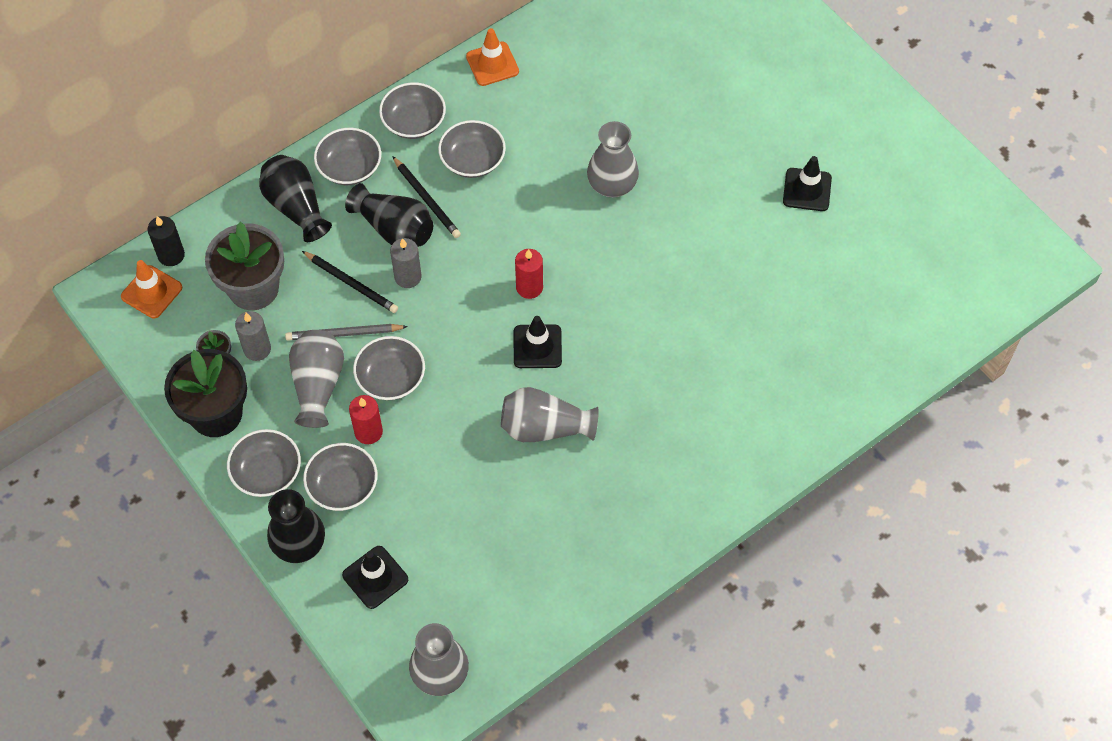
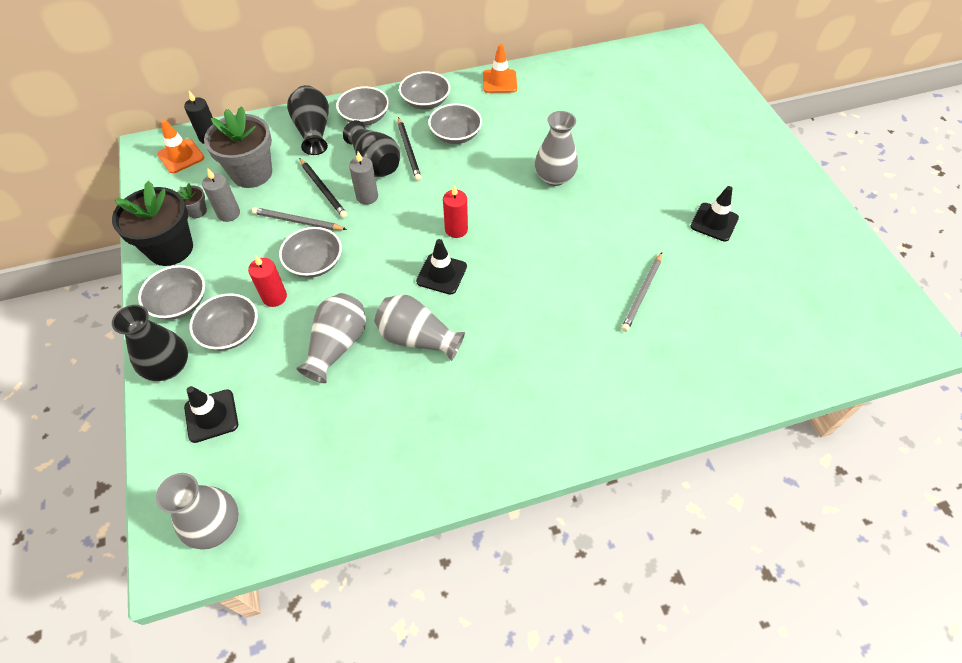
camera: 20 degrees right, 5 degrees down
(318, 385) = (257, 251): grey vase -> grey vase (337, 345)
(757, 301) = (642, 293): none -> grey pencil

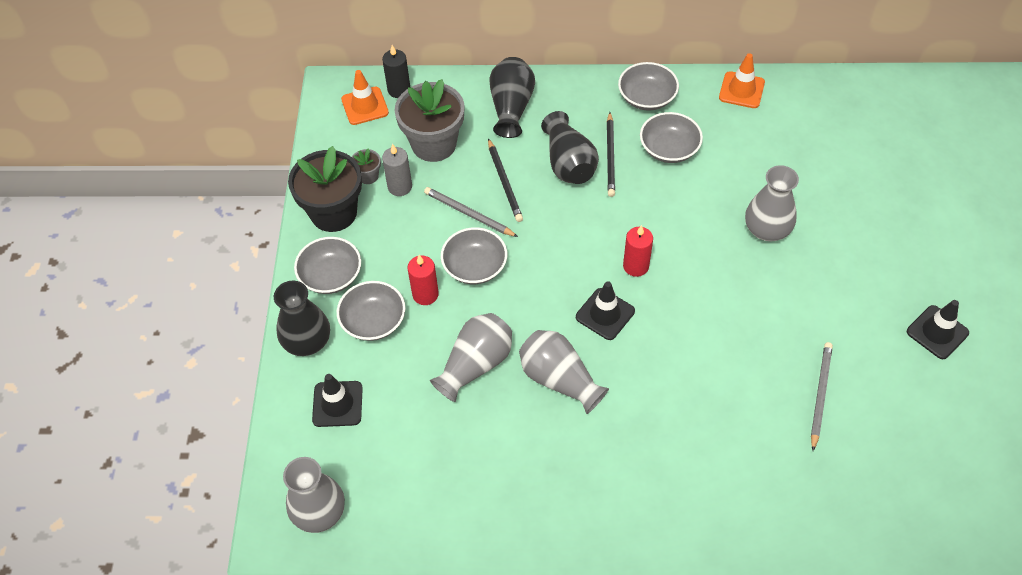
camera: 20 degrees right, 0 degrees up
(365, 117) = (572, 102): grey bowl -> none
(367, 196) = (549, 202): grey candle -> none
(642, 293) = (820, 395): grey pencil -> grey pencil turned 150 degrees clockwise

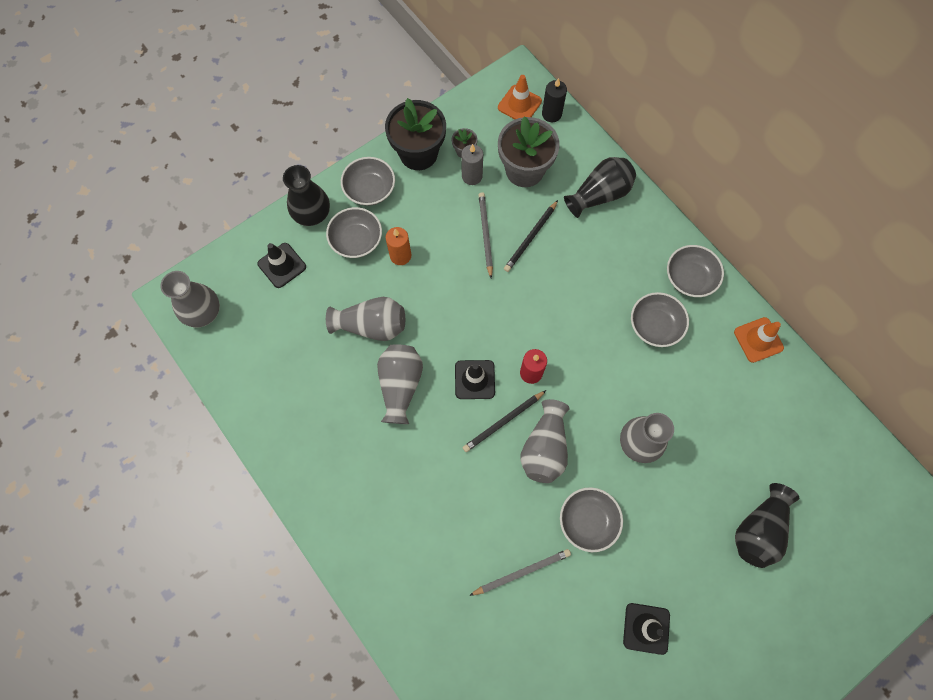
camera: 50 degrees right, 15 degrees up
(425, 294) = (400, 255): red candle -> orange candle
(475, 266) = (446, 269): grey bowl -> grey bowl (588, 521)
(568, 163) = (582, 267): black vase -> black vase (758, 529)
(610, 156) = (613, 290): black pencil -> black pencil (503, 422)
(716, 302) = (544, 448): none -> grey vase

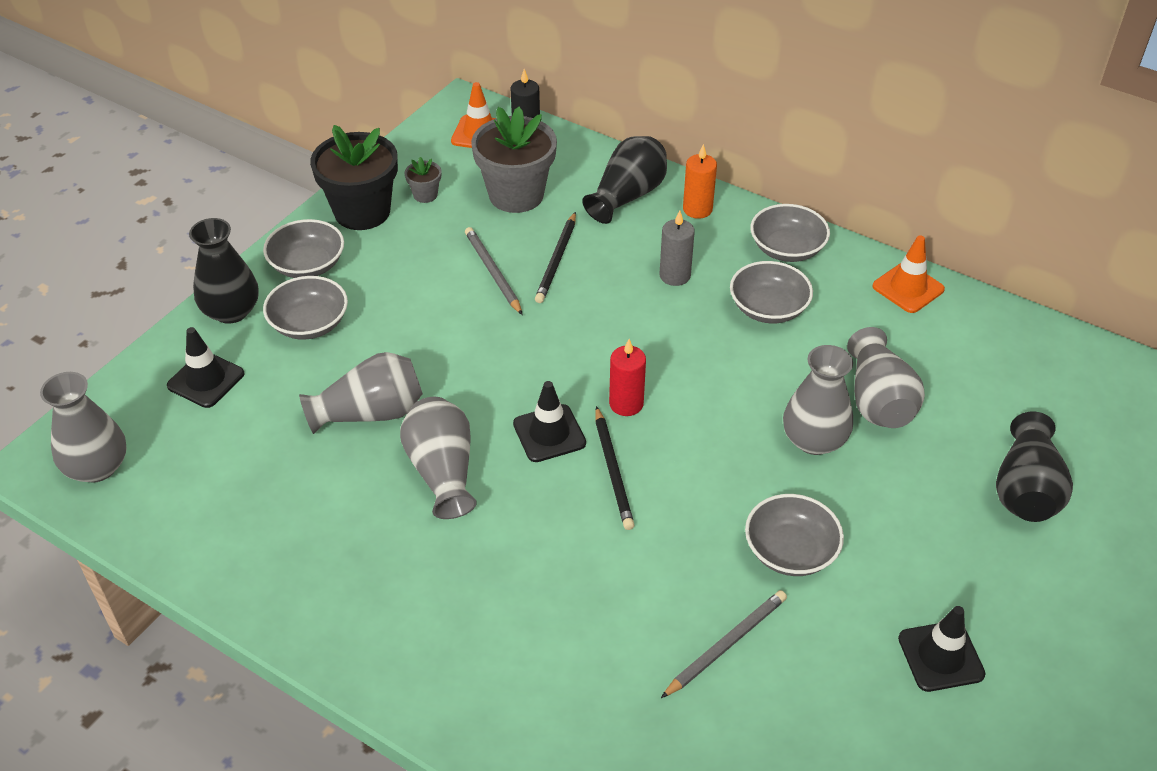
camera: 20 degrees left, 25 degrees down
(400, 255) = (381, 324): orange candle -> orange candle (697, 209)
(472, 176) = (447, 217): grey candle -> grey candle (675, 275)
(503, 422) = (613, 470): black pencil -> black pencil turned 45 degrees counterclockwise
(544, 448) = (686, 483): grey vase -> grey vase (878, 400)

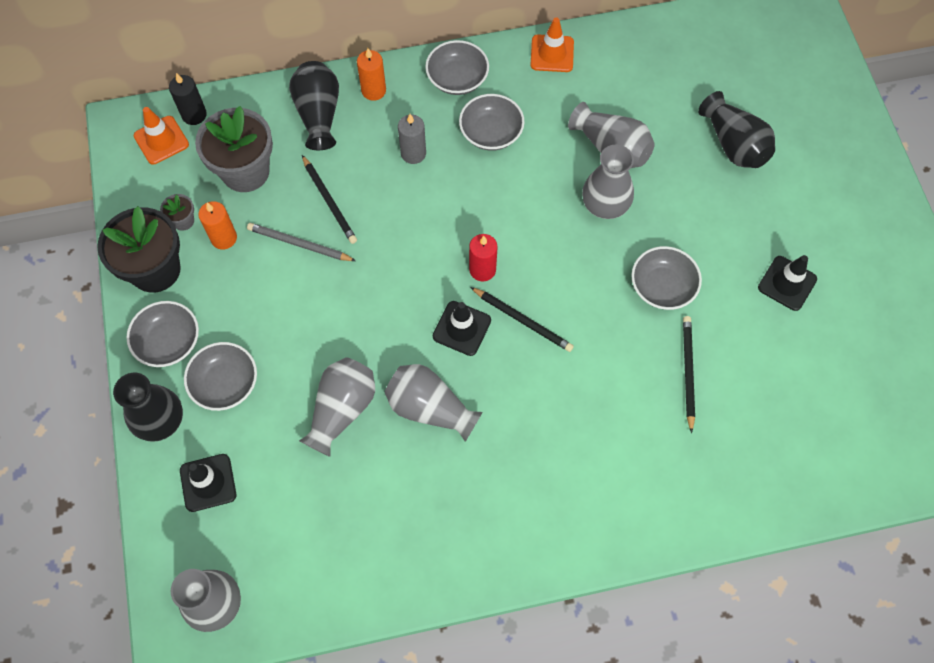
camera: 45 degrees left, 20 degrees up
(440, 227) = (224, 238): none -> orange candle
(726, 645) = (687, 372): grey pencil -> black pencil

